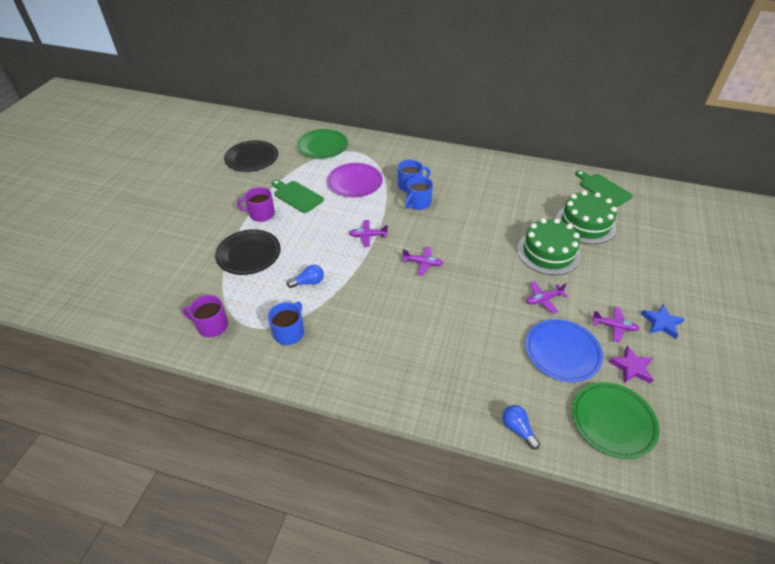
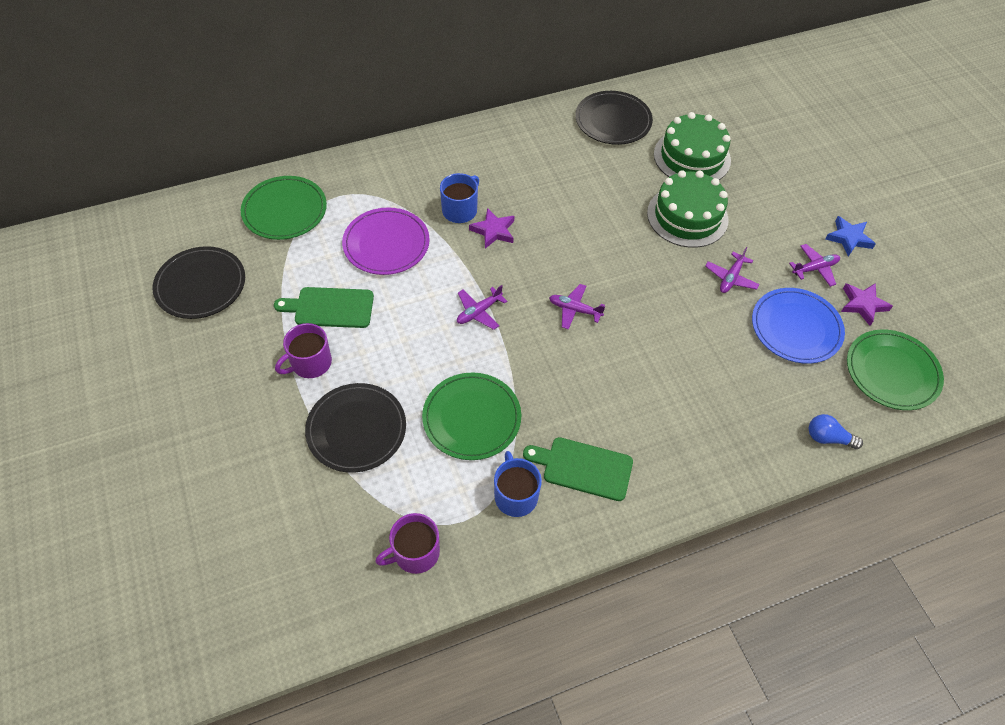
camera: 40 degrees left, 10 degrees up
(308, 282) = (471, 418): blue light bulb -> green plate
(418, 203) = (493, 231): blue mug -> purple star
(422, 263) = (574, 310): purple plane -> purple plane turned 135 degrees counterclockwise
(550, 183) = (613, 121): none -> black plate
(603, 189) = (672, 99): green cutting board -> green cutting board (583, 468)

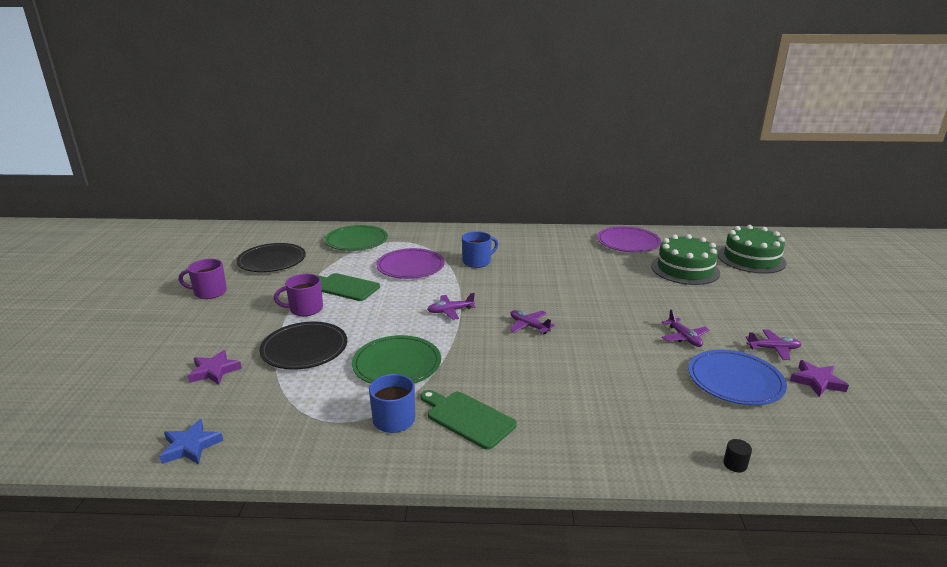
camera: 25 degrees right, 30 degrees down
(415, 553) = (281, 430): purple mug -> purple mug (209, 292)
(493, 231) = (494, 275): purple star -> purple star (214, 371)
(613, 121) = (628, 242): black plate -> purple plate
(687, 216) = (662, 297): green cake -> green cake (751, 259)
(731, 278) = (684, 337): purple plane -> purple plane turned 75 degrees counterclockwise
(828, 438) = (735, 464): blue light bulb -> black cylinder
(849, 238) = (818, 338): blue star -> blue star (190, 446)
(892, 372) = (833, 435): green plate -> none

